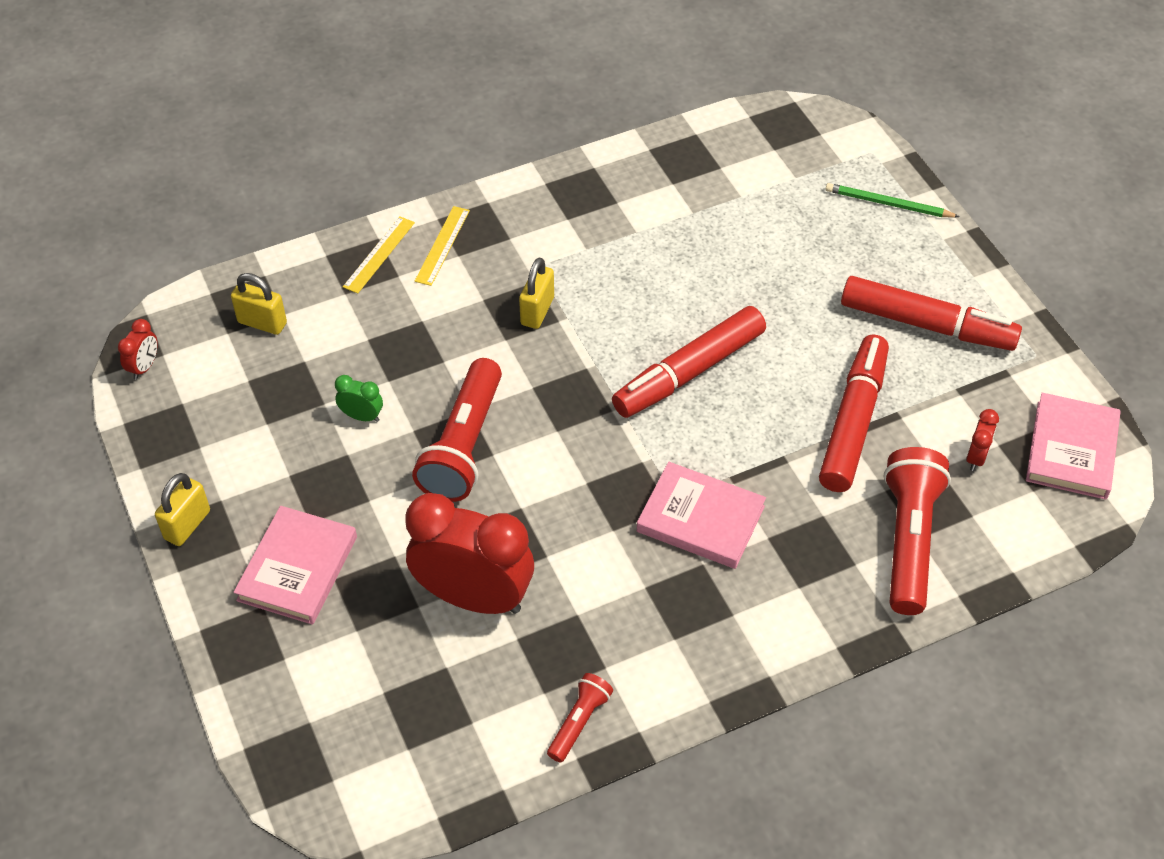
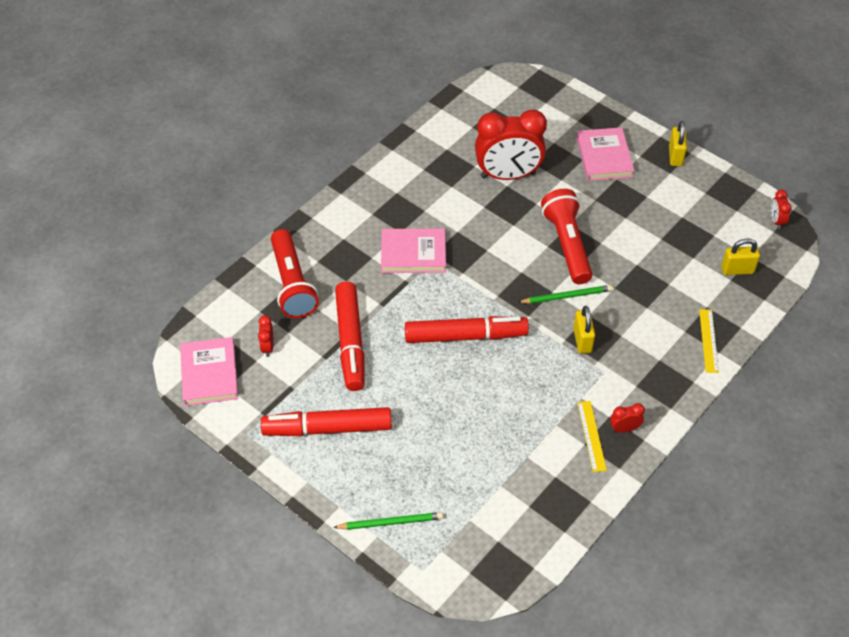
camera: 155 degrees right, 0 degrees up
(362, 416) = (634, 239): green clock -> none
(442, 245) = (674, 363): yellow ruler -> yellow ruler (591, 436)
(517, 373) = (567, 296): none -> green pencil
(559, 200) = (624, 429): none -> red clock
(579, 722) = (422, 143): red flashlight -> none
(689, 372) = (465, 336): red marker -> red marker turned 60 degrees clockwise

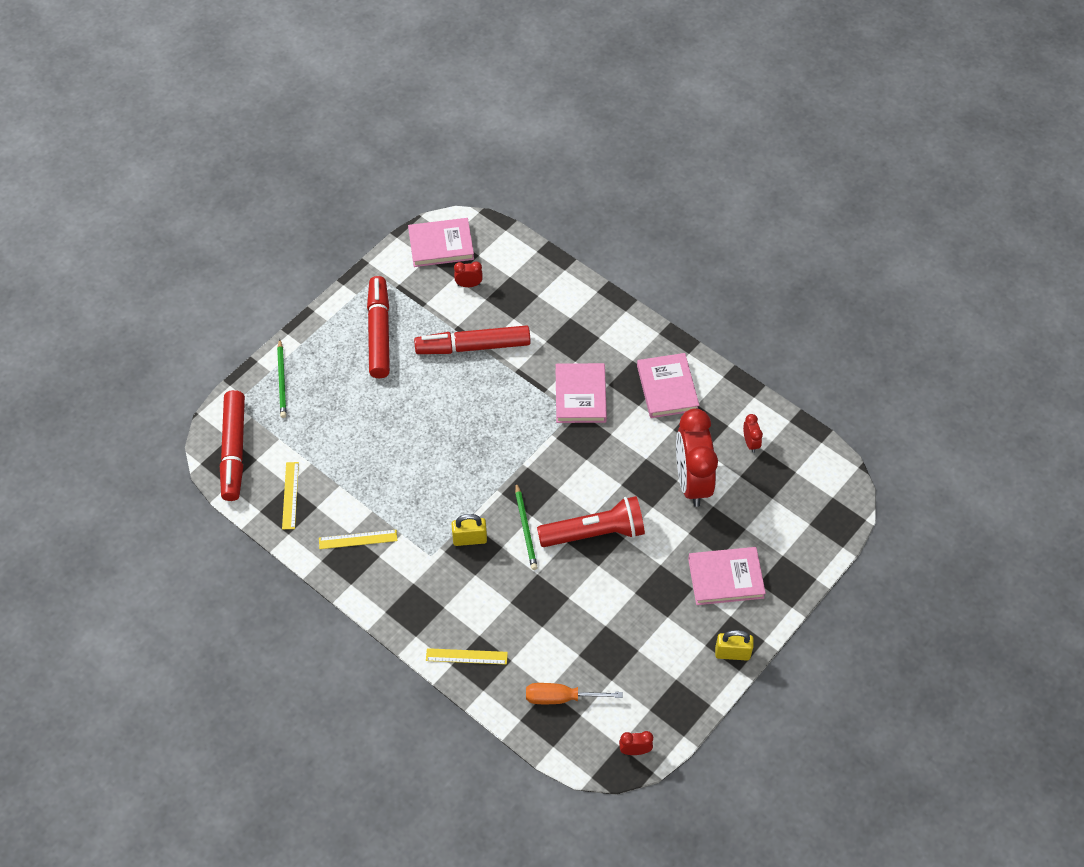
camera: 90 degrees right, 5 degrees up
(292, 284) = (542, 299): red flashlight -> none
(405, 189) = (667, 388): none -> pink book
(465, 336) = (477, 438): red marker -> red marker (234, 450)
(542, 503) = (290, 495): none -> yellow ruler
(624, 429) = (364, 568): red clock -> red clock (750, 443)
(737, 270) = (561, 698): yellow padlock -> orange screwdriver

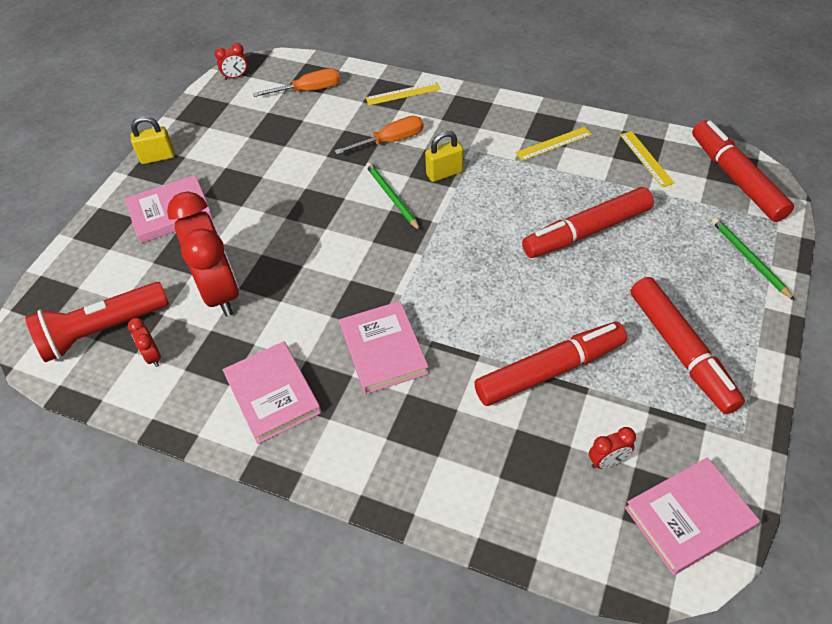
camera: 165 degrees right, 5 degrees down
(384, 441) = (587, 231): none -> red marker
(503, 595) = (390, 141): none -> orange screwdriver
(594, 533) = (318, 213): red flashlight -> red flashlight (102, 330)

